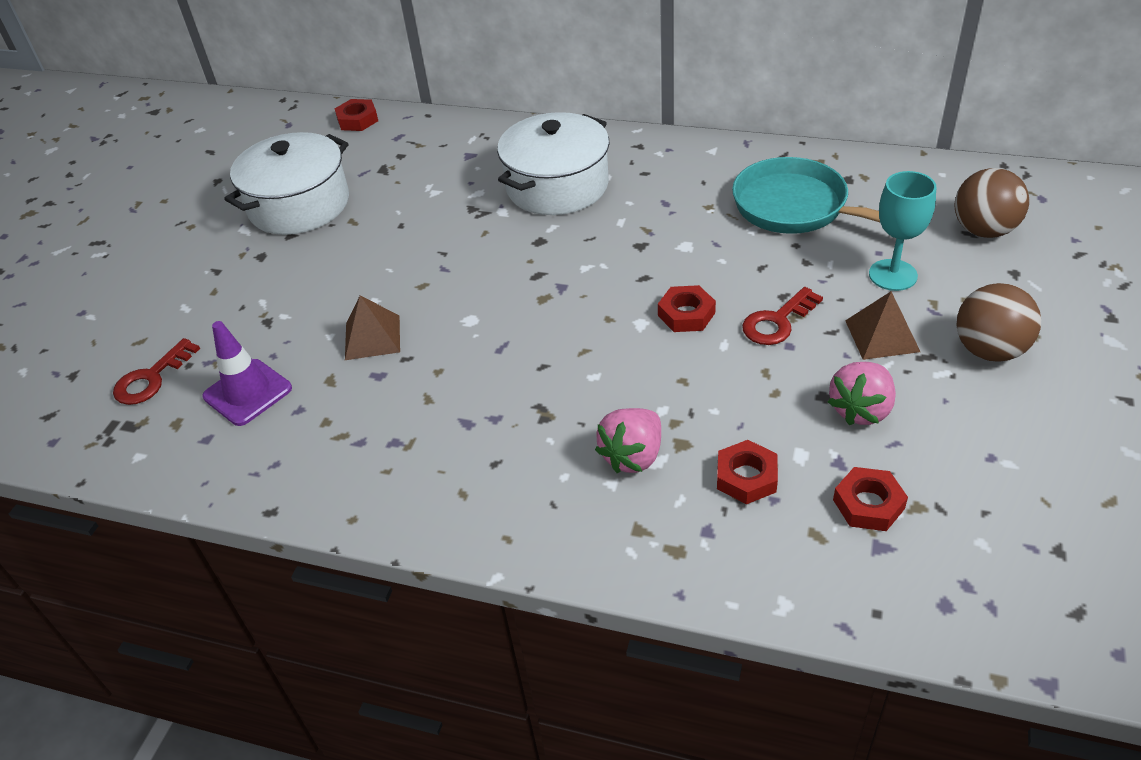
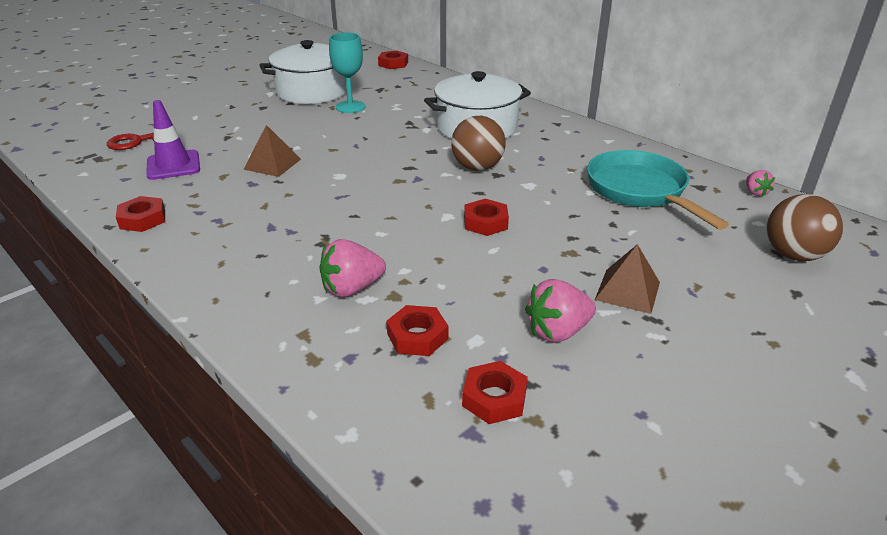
camera: 25 degrees right, 10 degrees down
(302, 483) = (143, 219): none -> red nut
(777, 322) = (549, 251): red key -> none
(893, 275) = (678, 256): turquoise goblet -> turquoise goblet (350, 107)
(900, 166) = (755, 192): none -> pink strawberry
(989, 350) = (717, 336): brown ball -> brown ball (477, 167)

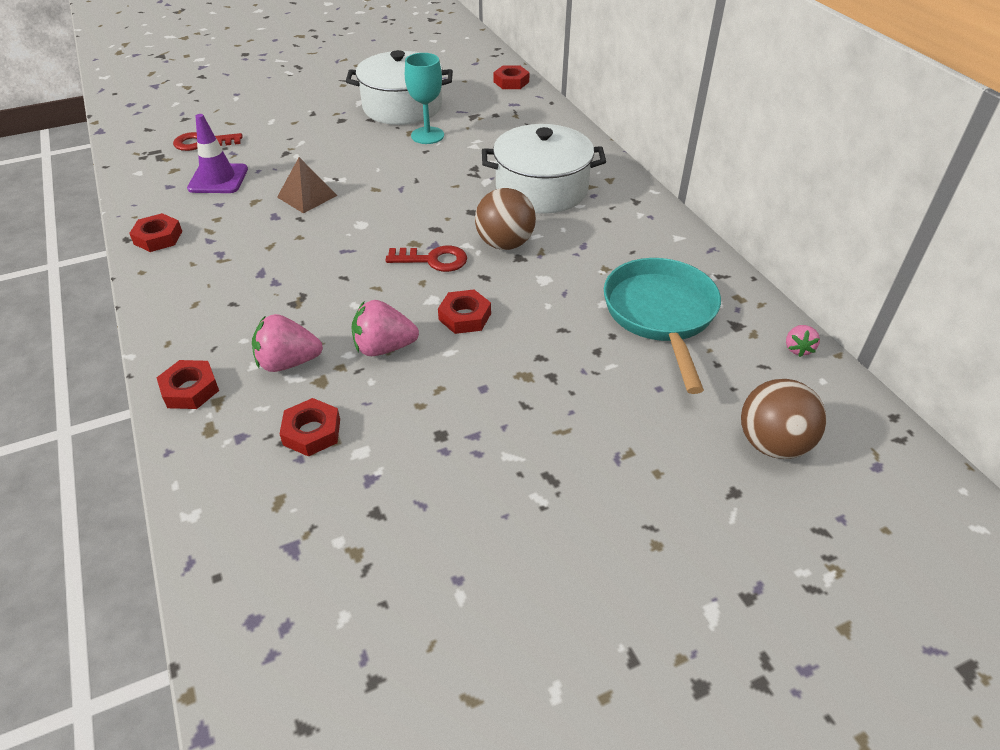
camera: 20 degrees right, 10 degrees up
(425, 189) = (433, 260): none -> red key
(494, 398) = (335, 518): red nut -> red nut (190, 389)
(557, 331) = (444, 465): pink strawberry -> pink strawberry (384, 348)
(627, 291) = (549, 438): brown pyramid -> none

